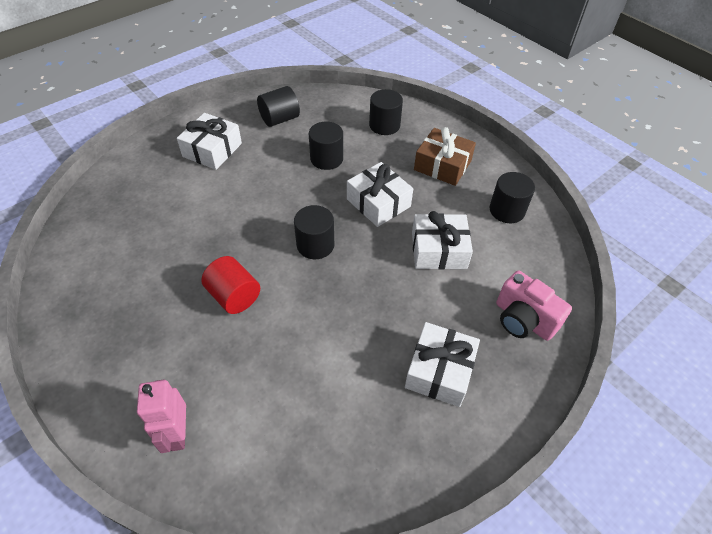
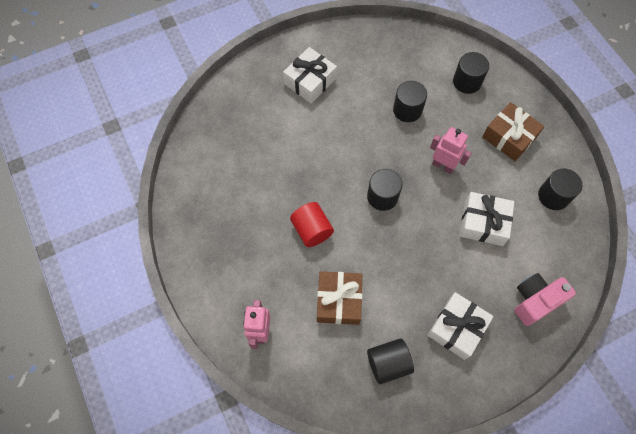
camera: 15 degrees right, 15 degrees up
(280, 119) = (373, 57): black cylinder -> black cylinder (388, 363)
(281, 371) = (339, 301): none -> brown gift
(378, 203) = (443, 165): white gift -> pink robot
(523, 319) = (535, 301): pink camera -> pink camera turned 90 degrees clockwise

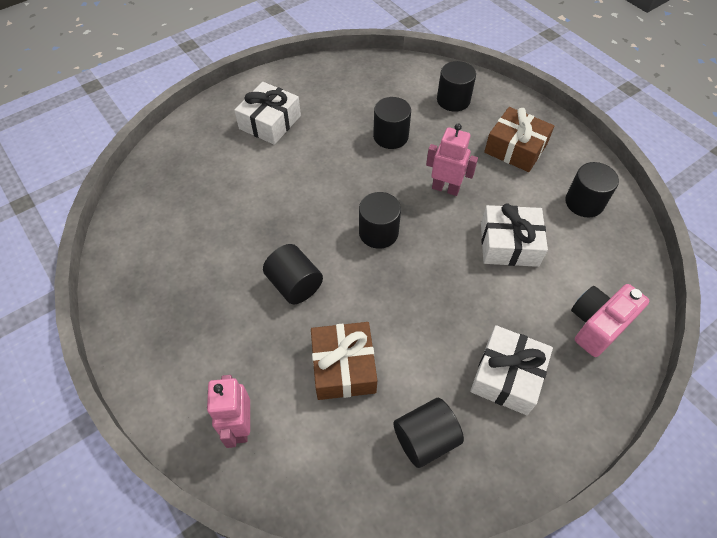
camera: 10 degrees left, 10 degrees down
(312, 230) = (295, 285): red cylinder -> black cylinder

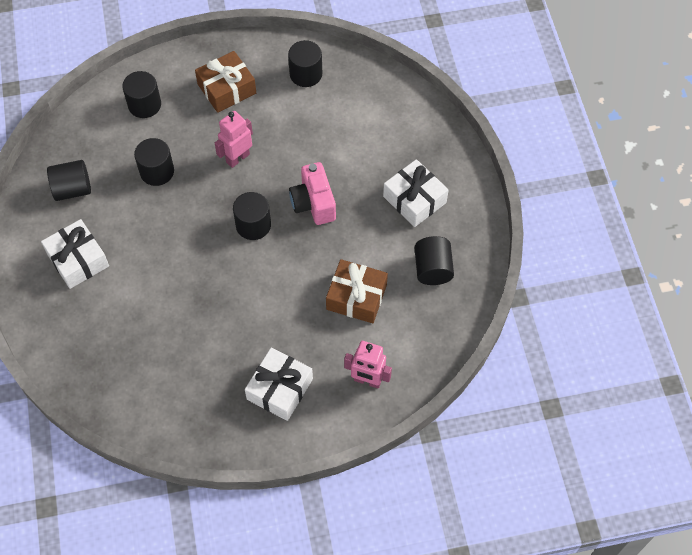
camera: 65 degrees left, 5 degrees up
(295, 285) = (269, 303): black cylinder -> black cylinder (72, 189)
(509, 244) = (314, 143): white gift -> white gift (280, 389)
(597, 325) = (407, 126): pink camera -> pink camera (313, 203)

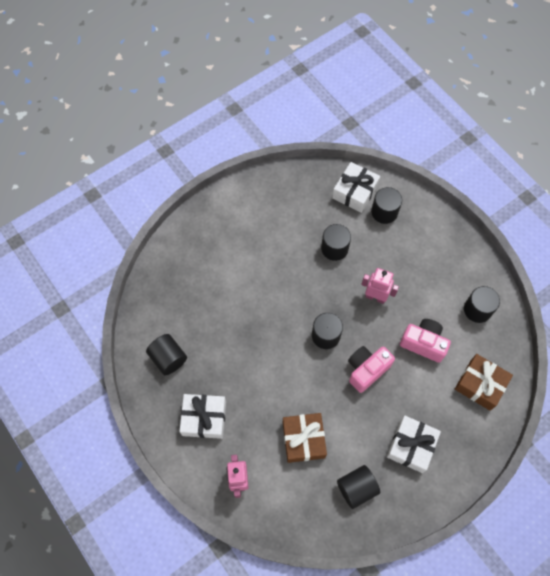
camera: 65 degrees right, 5 degrees up
(72, 189) = (291, 202): black cylinder -> black cylinder (168, 358)
(78, 260) = (240, 234): white gift -> white gift (355, 192)
(227, 89) = (430, 260): brown gift -> brown gift (480, 385)
(314, 138) = (423, 343): none -> pink camera

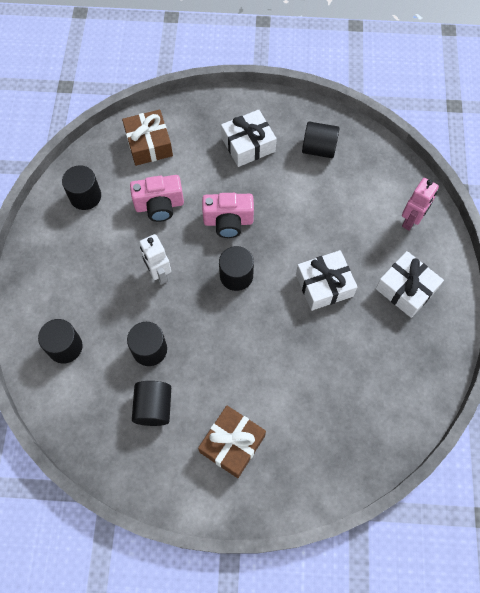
camera: 140 degrees left, 0 degrees up
(168, 358) = (402, 368): black cylinder -> black cylinder (153, 407)
(303, 439) = (331, 210): brown gift -> brown gift (232, 444)
(355, 192) = (70, 393): white gift -> white gift (324, 285)
(375, 297) = (159, 274): pink robot -> white robot
(423, 343) = (159, 205): pink camera -> pink camera turned 75 degrees counterclockwise

